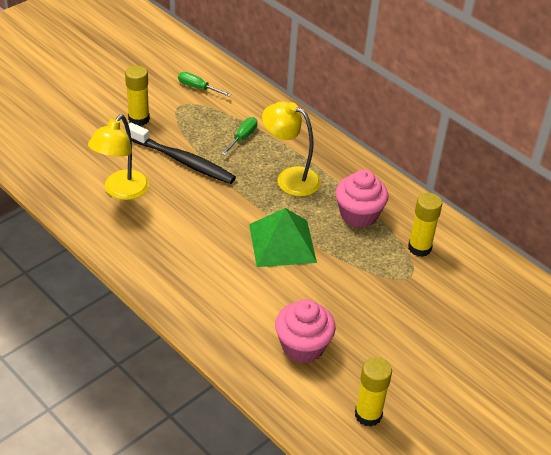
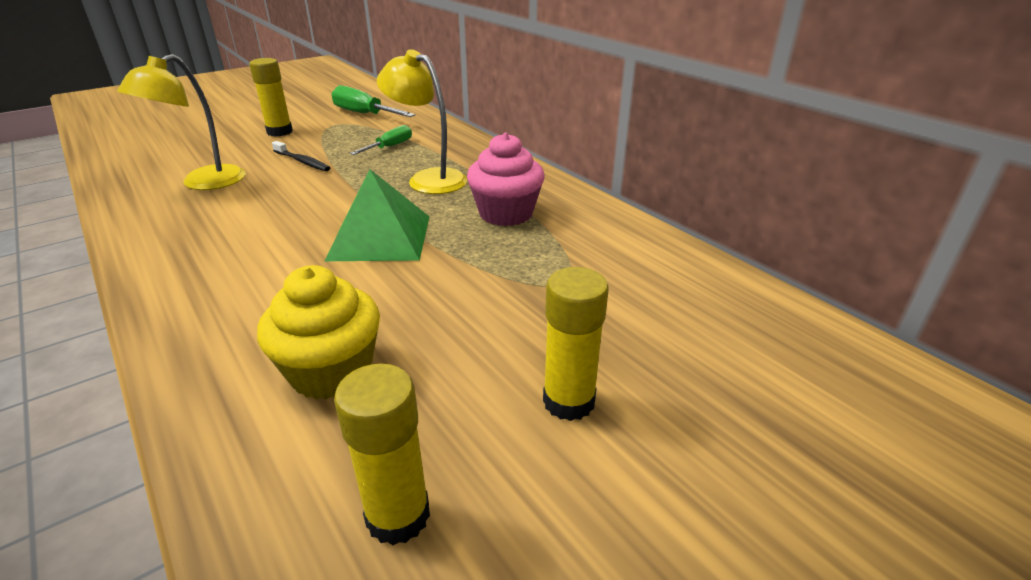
camera: 10 degrees right, 10 degrees down
(182, 161) = (302, 162): black toothbrush -> black toothbrush, size x0.54
(198, 88) = (364, 114): green screwdriver -> green screwdriver, size x1.64
(303, 346) = (331, 371): pink cupcake -> yellow cupcake
(419, 248) = (586, 250): yellow glue stick -> yellow glue stick (568, 401)

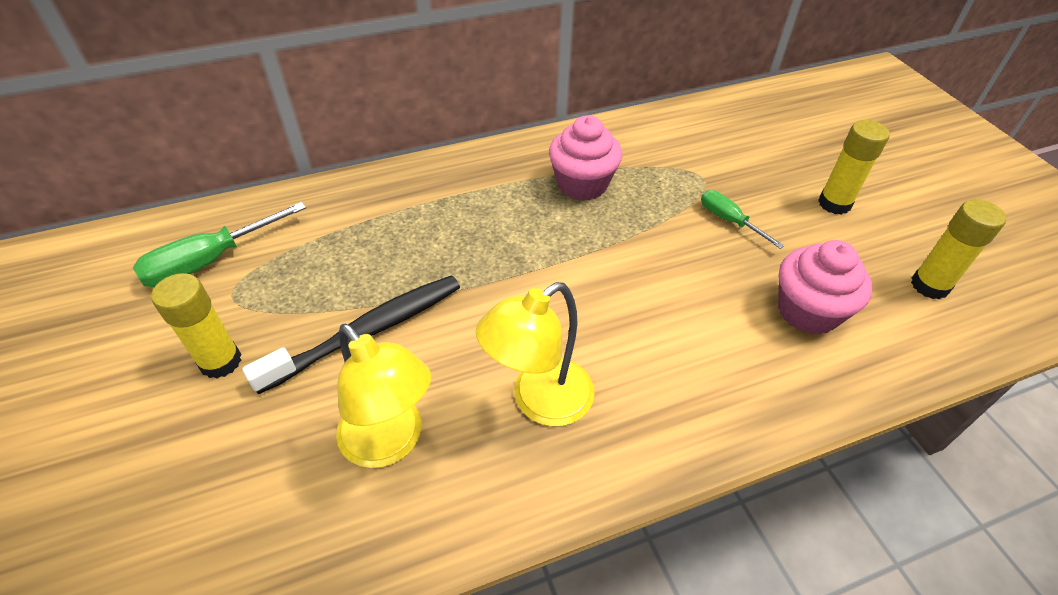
camera: 75 degrees left, 15 degrees up
(302, 162) = (367, 332): black toothbrush -> black toothbrush, size x1.86
(331, 371) = (807, 311): yellow cupcake -> pink cupcake
(380, 237) = (605, 271): green pyramid -> none
(389, 147) = (364, 245): green screwdriver -> green screwdriver (729, 221)
(428, 179) = (480, 223): yellow lamp -> yellow lamp (539, 401)

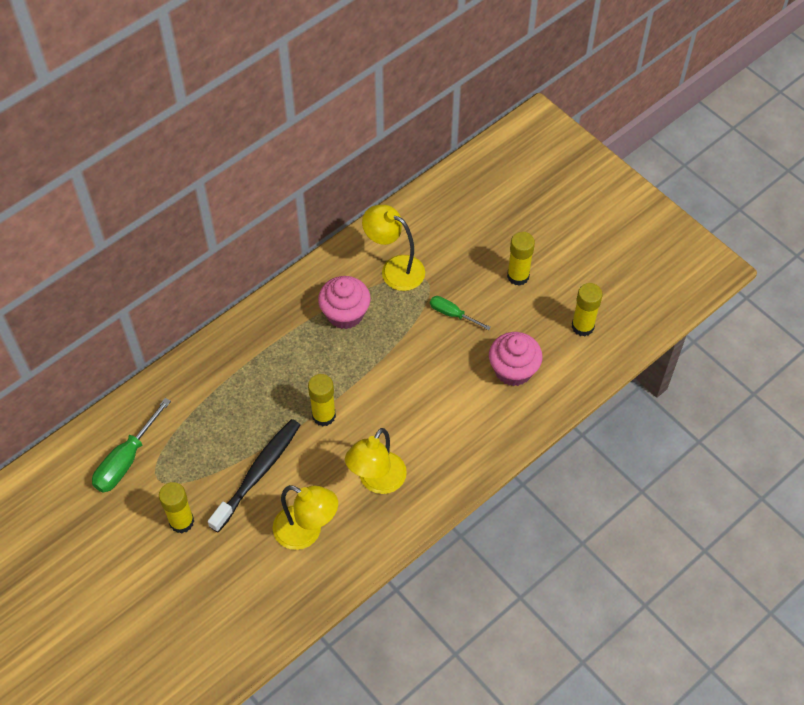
camera: 20 degrees left, 10 degrees up
(500, 287) = (324, 416): none -> yellow glue stick
(665, 157) = (394, 269): none -> yellow lamp

